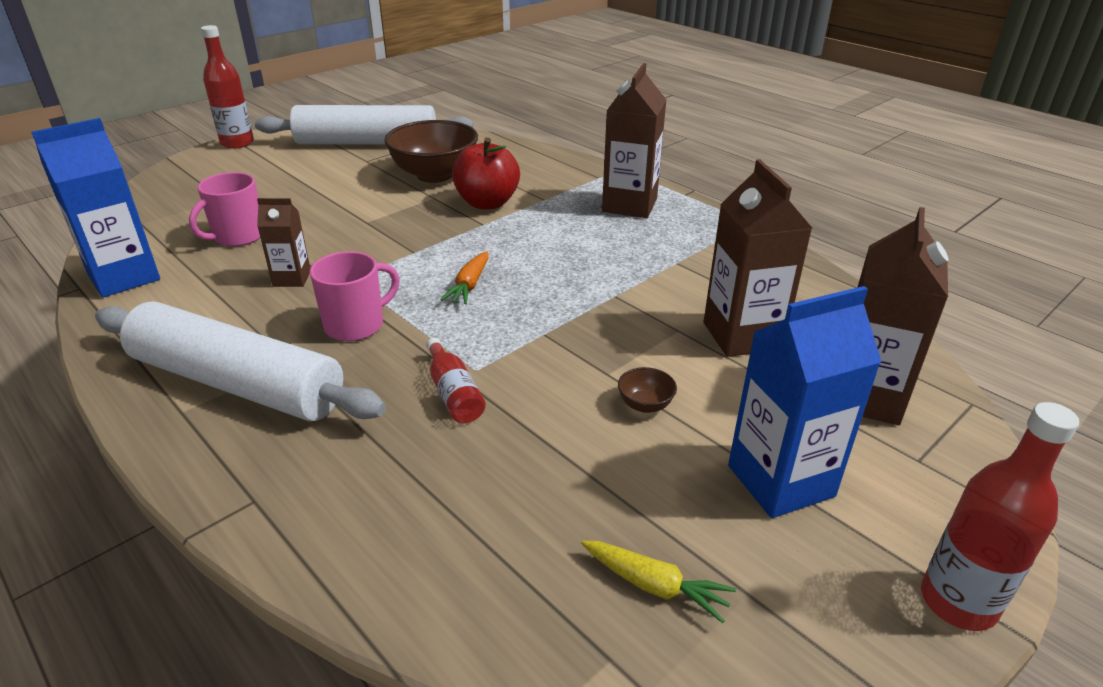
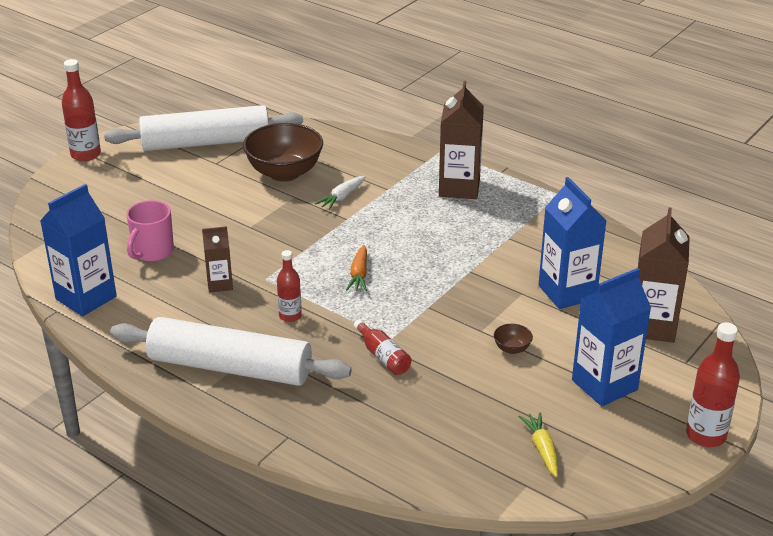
camera: 10 degrees left, 0 degrees up
(356, 325) = (290, 316): pink mug -> red bottle
(487, 203) = (342, 197): red apple -> white carrot
(654, 586) = (542, 449): yellow carrot -> yellow carrot turned 120 degrees counterclockwise
(742, 336) = (567, 292): brown carton -> blue carton

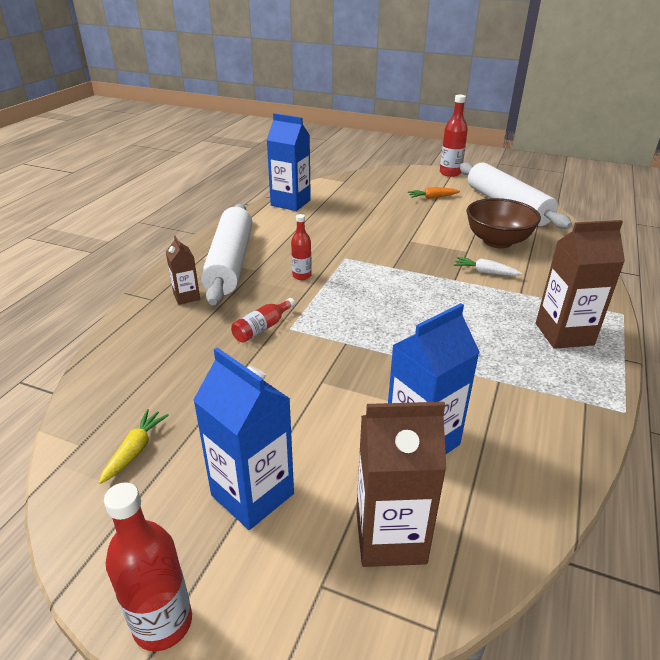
camera: 75 degrees right, 0 degrees up
(152, 252) = (353, 213): pink mug -> none
(220, 284) = (328, 242): brown carton -> brown carton (186, 297)
(359, 274) = (375, 298): orange carrot -> orange carrot (432, 197)
(512, 348) = (298, 407): brown bowl -> none
(542, 449) = (135, 450): yellow carrot -> yellow carrot turned 45 degrees counterclockwise

